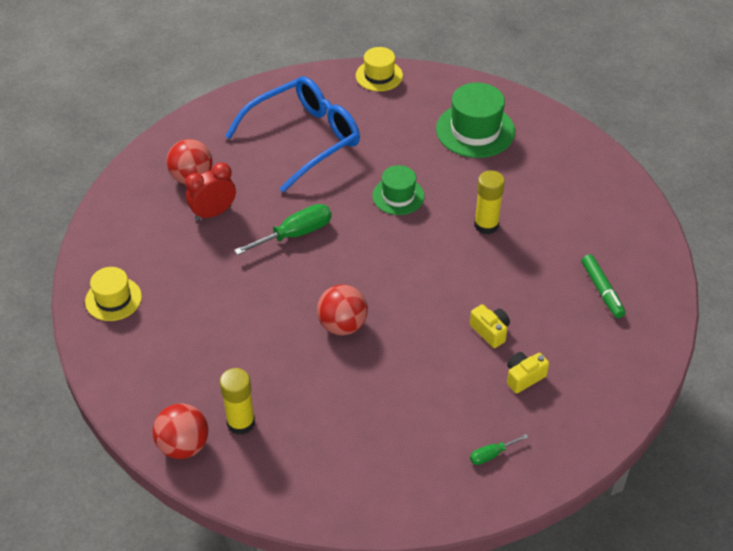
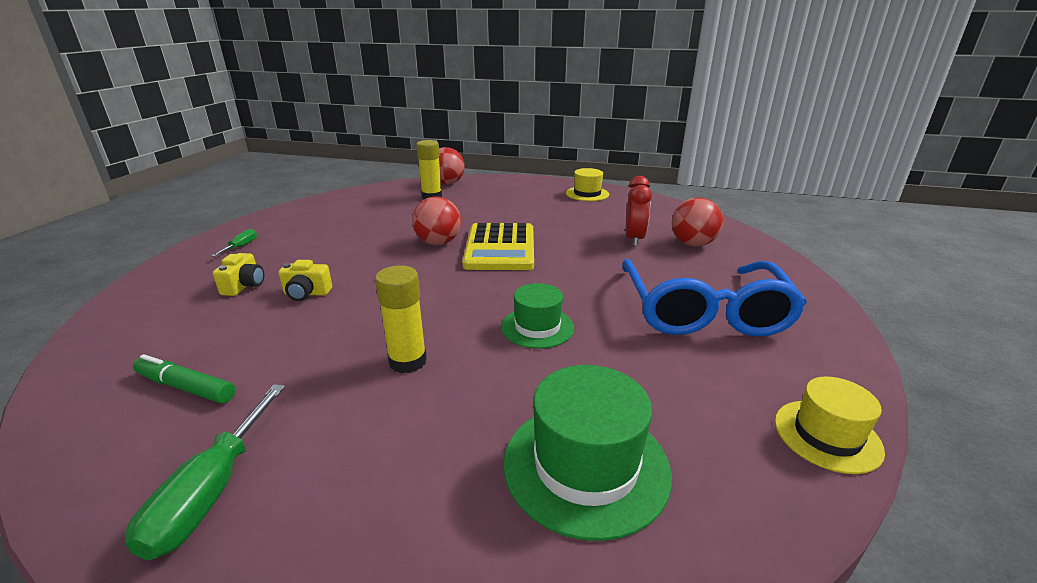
camera: 130 degrees right, 20 degrees down
(295, 234) = (561, 259): green screwdriver -> green screwdriver (211, 493)
(311, 280) = (500, 248): none -> yellow calculator

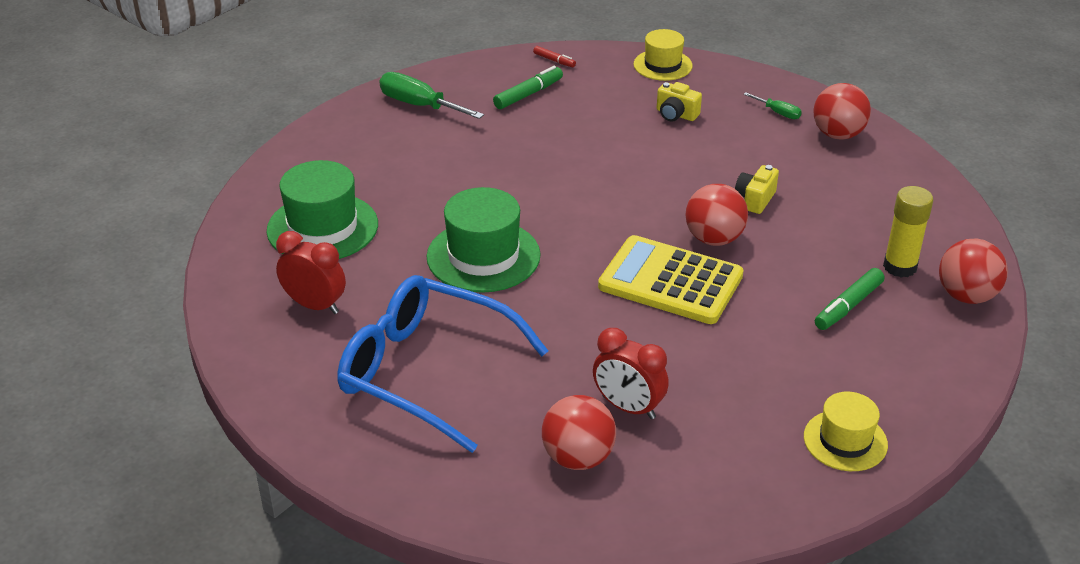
camera: 115 degrees right, 10 degrees up
(82, 391) = (554, 60): none -> red marker
(276, 225) = (838, 134): none -> red ball
(306, 293) = (637, 145): yellow camera -> yellow camera (755, 199)
(408, 361) = (487, 181): yellow glue stick -> none
(480, 203) = (848, 306): none -> green marker
(537, 327) = (483, 256): green hat -> green hat, size x1.60
(714, 406) = (315, 305): none -> red clock
(827, 435) = (244, 342): yellow hat -> yellow hat (662, 65)

